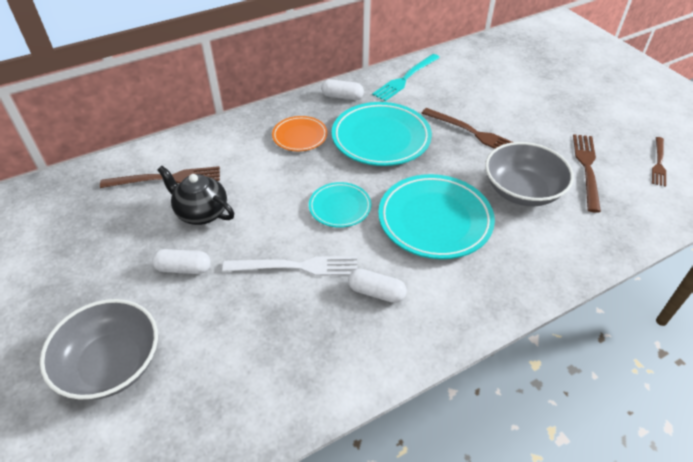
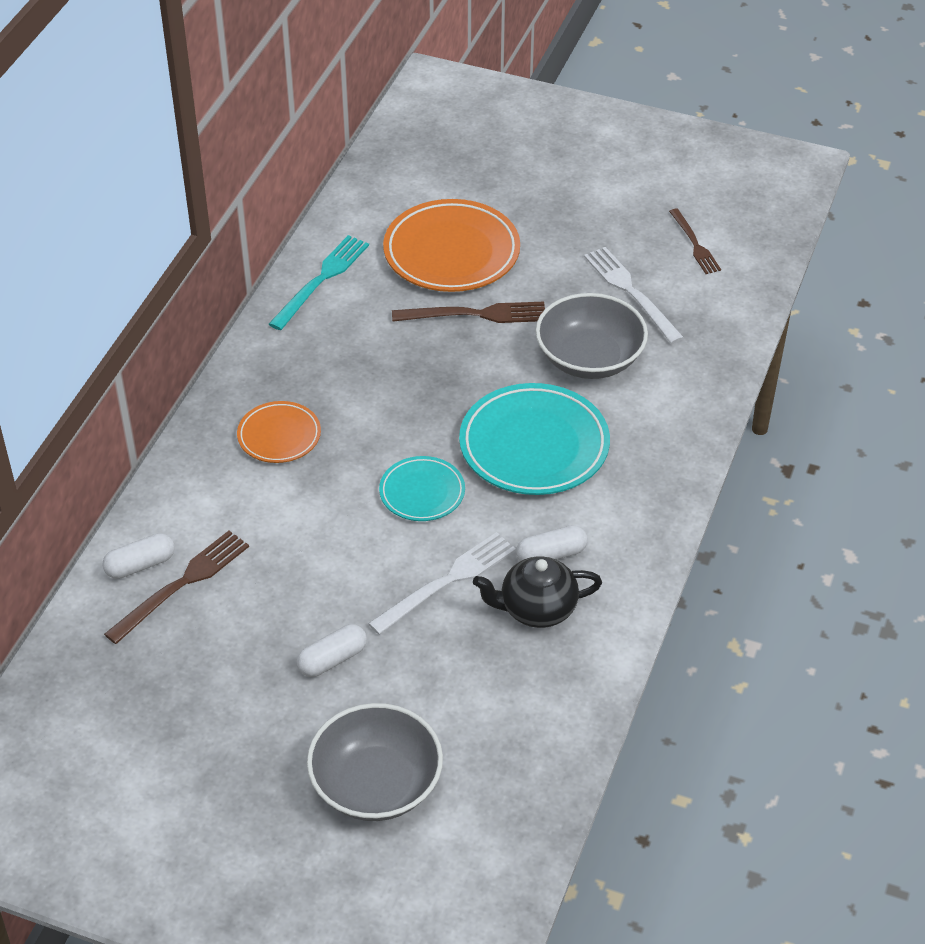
camera: 40 degrees left, 0 degrees up
(201, 213) = (276, 594): black teapot -> black teapot (537, 609)
(342, 97) = (270, 352): white capsule -> white capsule (140, 565)
(381, 138) = (378, 382): turquoise plate -> none
(406, 78) = (321, 280): turquoise fork -> turquoise fork turned 150 degrees counterclockwise
(491, 97) = (451, 252): none -> orange plate
(587, 169) = (631, 292): brown fork -> white fork

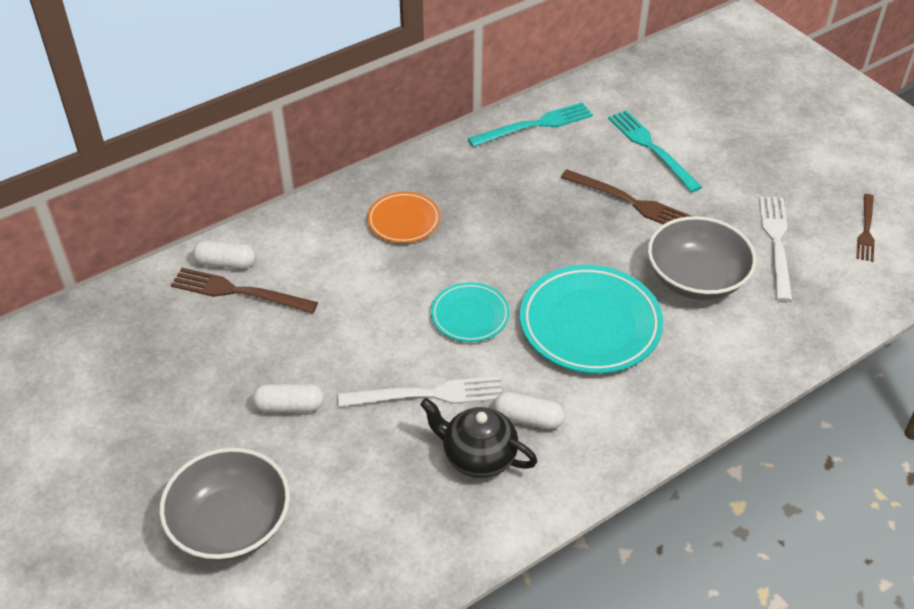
camera: 35 degrees right, 0 degrees up
(181, 585) = (239, 292): brown fork -> brown fork turned 150 degrees counterclockwise
(451, 252) = (652, 148): orange plate -> turquoise fork

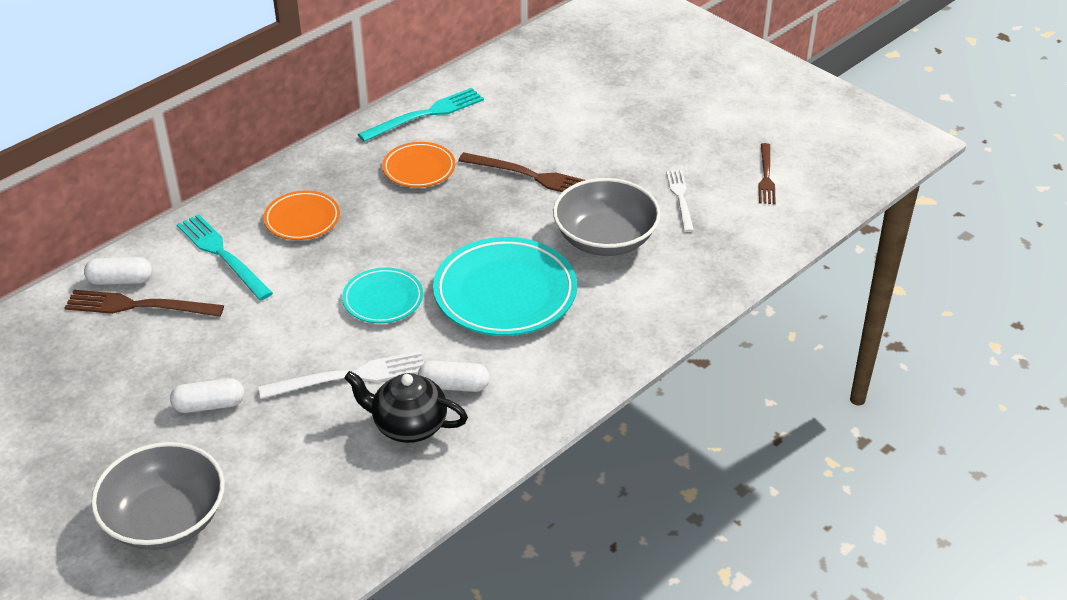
camera: 10 degrees left, 5 degrees down
(521, 181) = (419, 169): none -> orange plate
(652, 148) = (547, 124): turquoise fork -> turquoise fork (223, 255)
(776, 243) = (680, 198): white fork -> white fork, size x0.66

